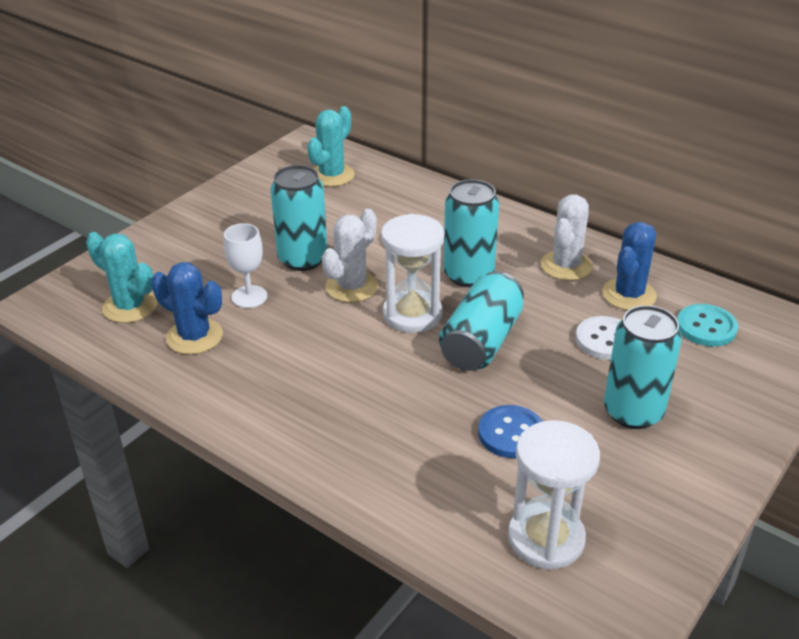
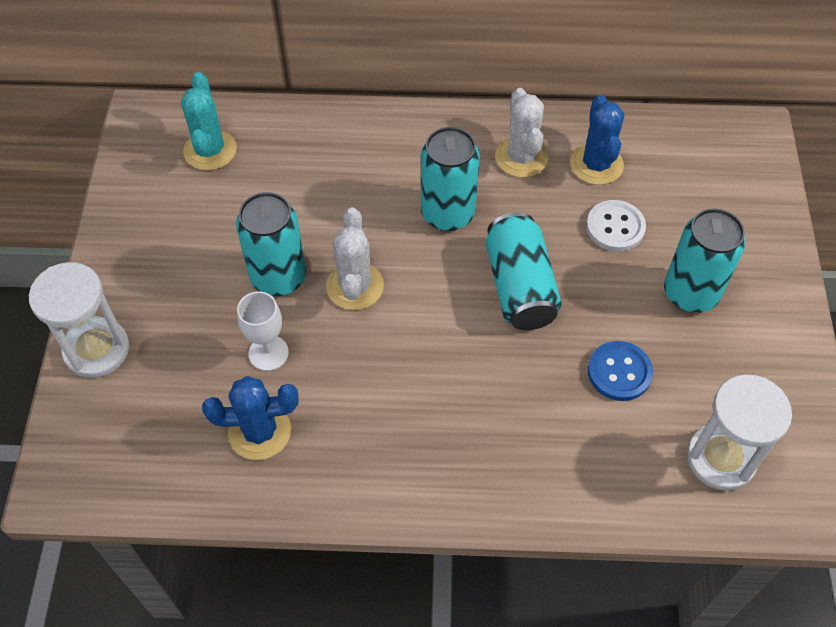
camera: 35 degrees left, 20 degrees up
(130, 306) = (159, 433): turquoise cactus -> none
(412, 314) = (437, 289): white hourglass -> white hourglass (96, 349)
(706, 327) = (679, 169): turquoise button -> none

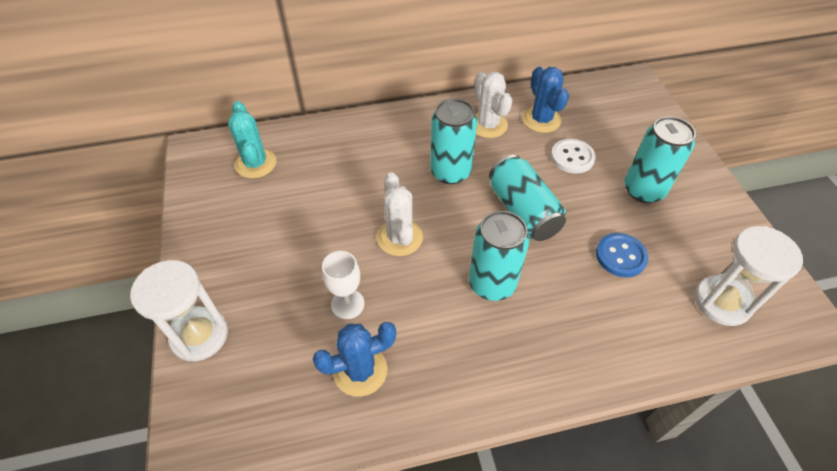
camera: 15 degrees left, 5 degrees down
(278, 277) = (337, 244): turquoise can -> turquoise can (492, 283)

